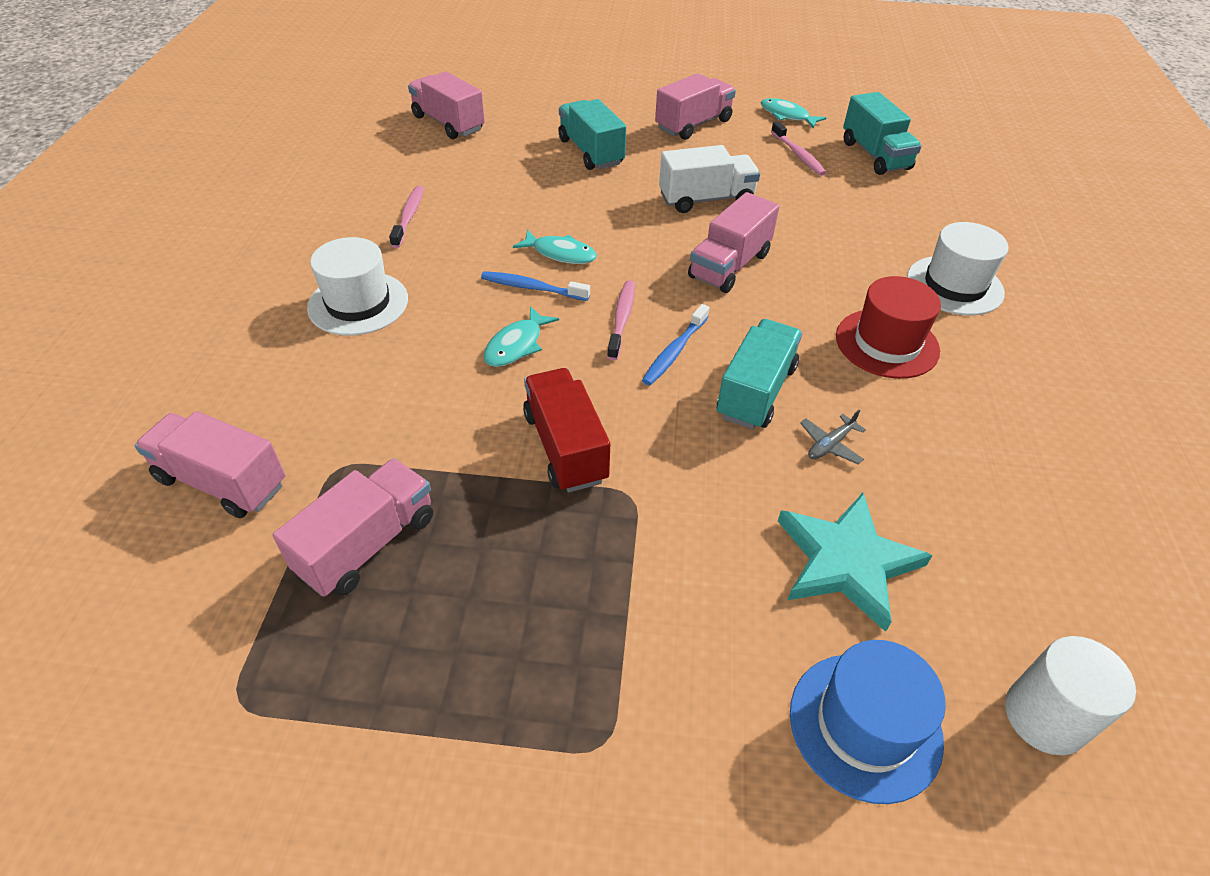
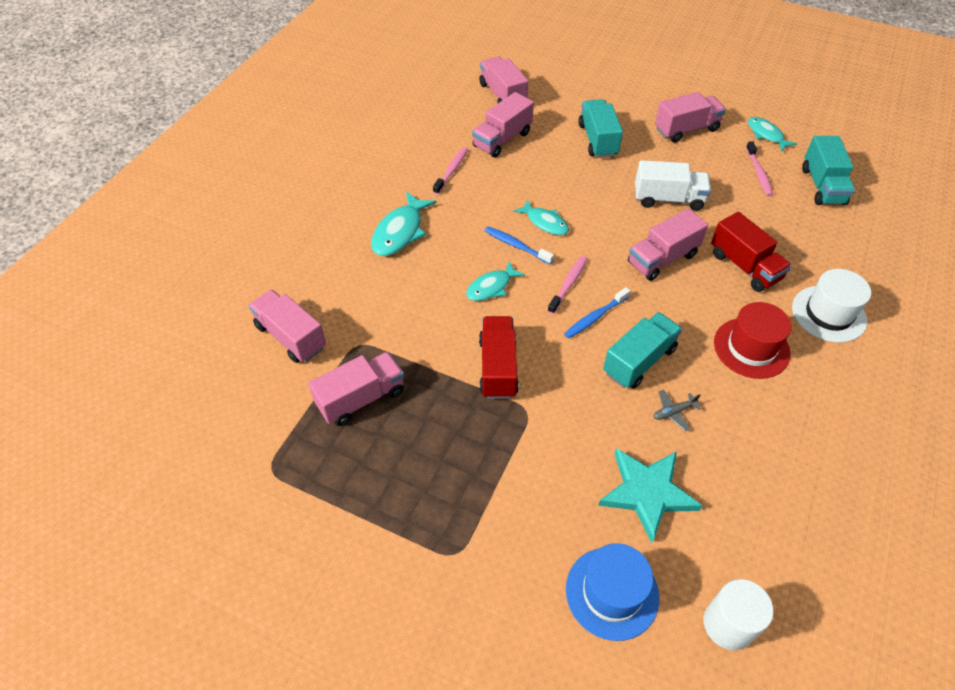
camera: 20 degrees right, 5 degrees up
(358, 303) = (400, 232): white hat -> turquoise fish
(466, 171) = (502, 139): none -> pink truck
(832, 254) = (744, 266): none -> red truck

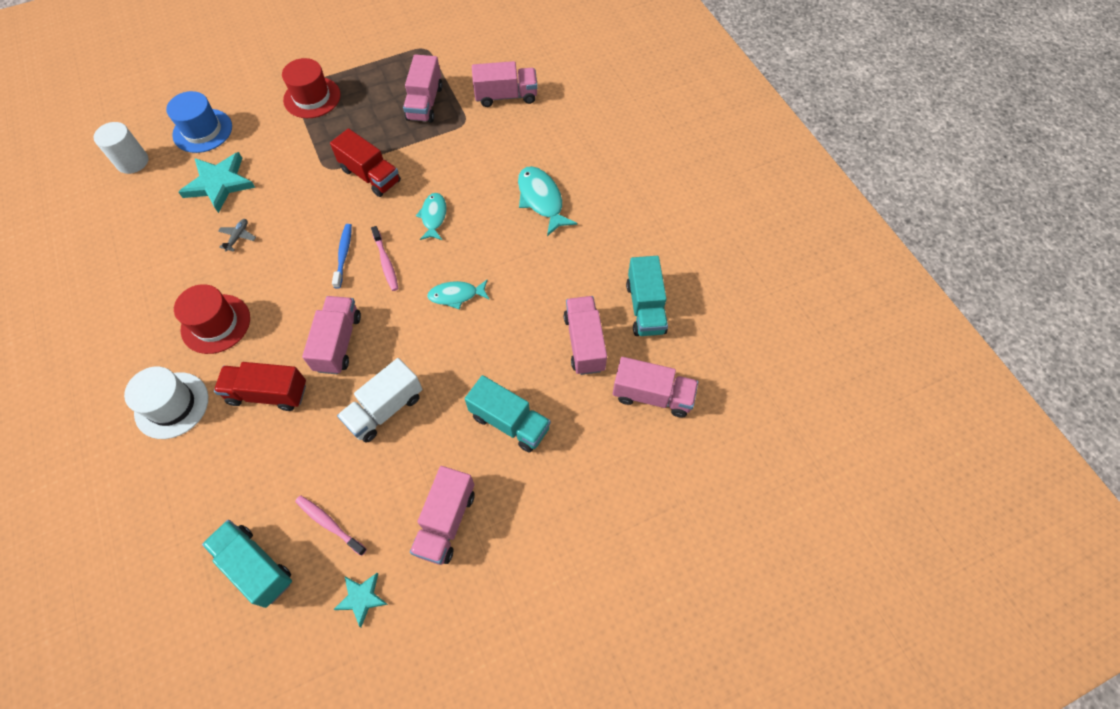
camera: 130 degrees right, 10 degrees up
(451, 171) = (579, 276): pink toothbrush -> none
(452, 519) = (312, 97): none -> red hat
(516, 246) = (453, 259): blue toothbrush -> none
(639, 361) = (287, 250): turquoise truck -> turquoise truck (645, 308)
(766, 135) = (361, 598): turquoise fish -> turquoise star

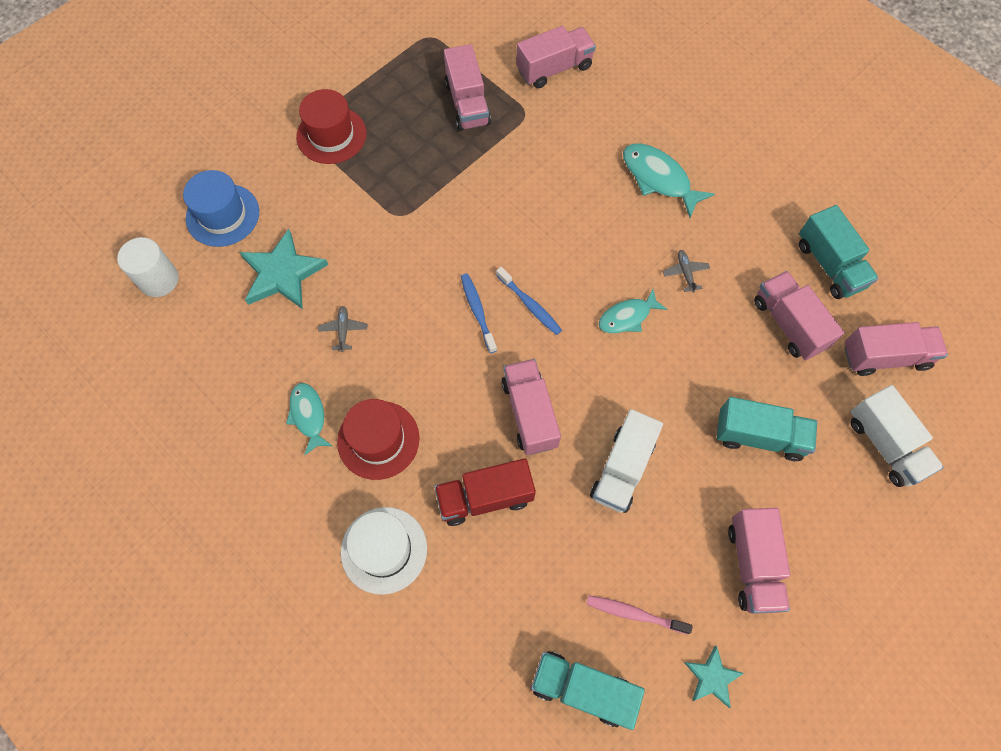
camera: 20 degrees left, 5 degrees up
(370, 175) = (454, 209): red truck -> none
(386, 262) = (529, 305): pink toothbrush -> blue toothbrush
(433, 216) = (552, 235): turquoise fish -> turquoise fish (308, 416)
(522, 277) = (685, 273): none -> grey plane
(612, 466) = (885, 444): none -> white truck

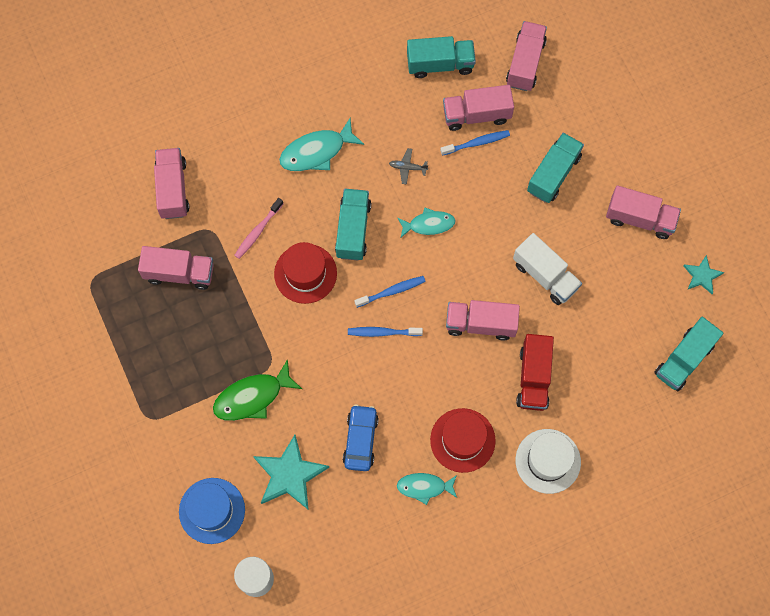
camera: 70 degrees left, 5 degrees up
(331, 135) = (165, 397): red hat -> red hat (305, 273)
(343, 330) = (360, 440): grey plane -> blue car
(357, 211) = (252, 397): none -> green fish
(585, 243) = (353, 230): none -> turquoise truck
(627, 317) = (428, 224): turquoise fish -> turquoise fish turned 90 degrees counterclockwise
(634, 614) = (647, 307): pink toothbrush -> pink toothbrush (258, 231)
(753, 335) = (476, 143): none -> blue toothbrush
(885, 444) = (588, 96): white truck -> none

